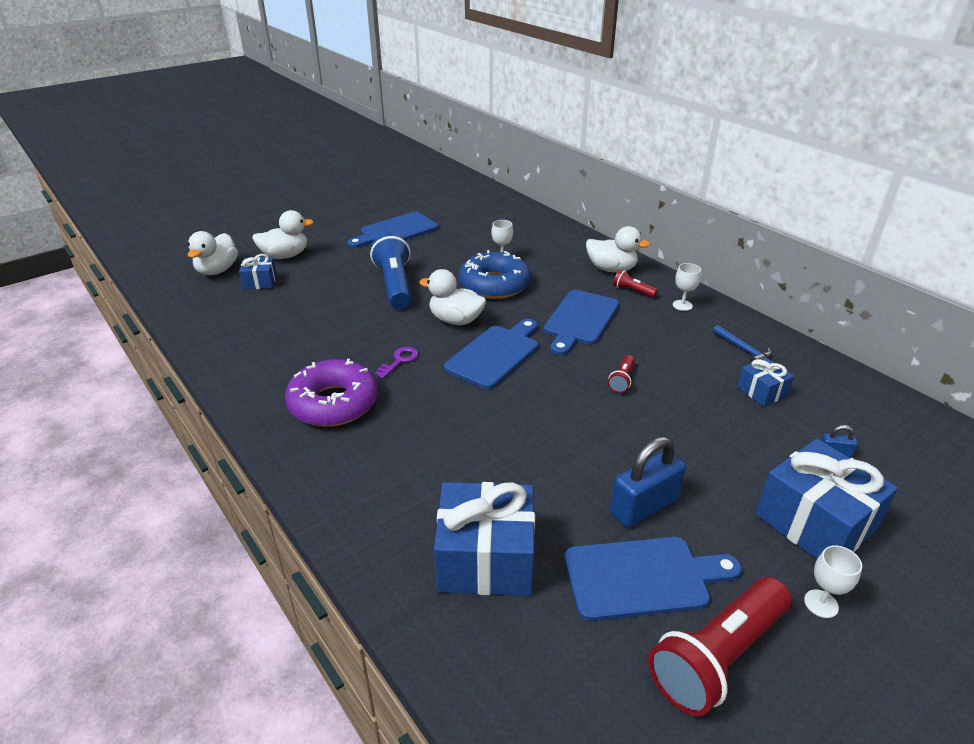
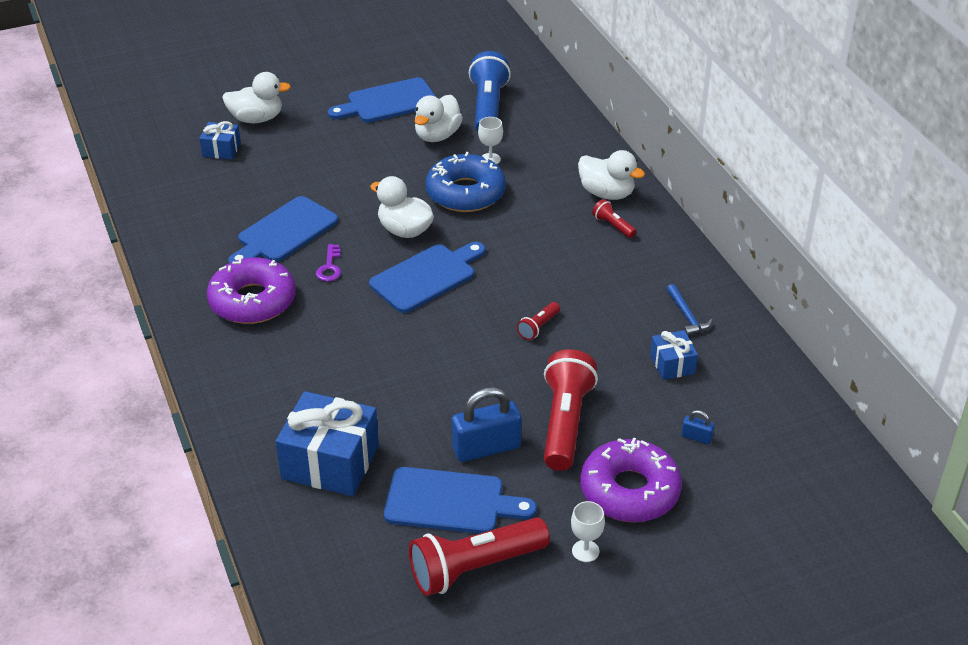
camera: 15 degrees right, 5 degrees up
(217, 270) = (181, 128): white duck -> white duck (437, 135)
(395, 285) = (359, 176): blue flashlight -> blue flashlight (488, 108)
(399, 361) = (329, 267): purple key -> purple key turned 135 degrees clockwise
(580, 320) = (535, 252): blue cutting board -> blue cutting board (284, 232)
(682, 305) = (657, 253): white goblet -> none
(704, 464) = (565, 423): none -> red flashlight
(814, 522) = (629, 491): blue gift -> purple donut

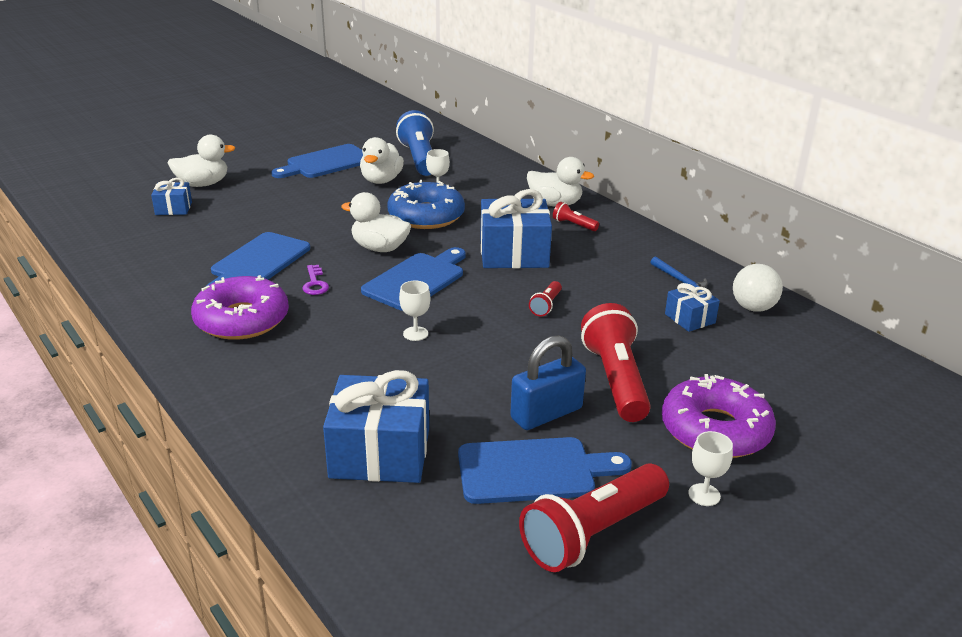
camera: 15 degrees left, 10 degrees down
(403, 341) = (415, 333): none -> white goblet
(534, 256) = (514, 253): none -> blue gift
(696, 437) = (750, 373): blue padlock -> none
(744, 361) = (753, 308): none -> white ball

